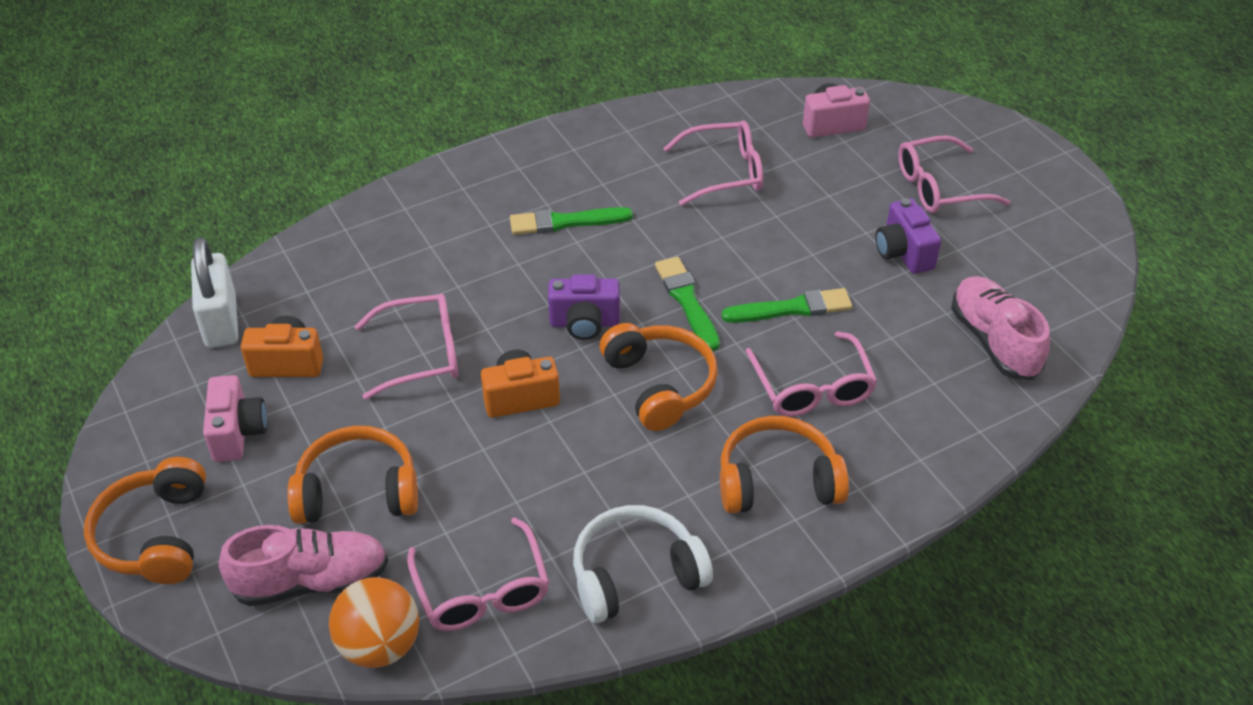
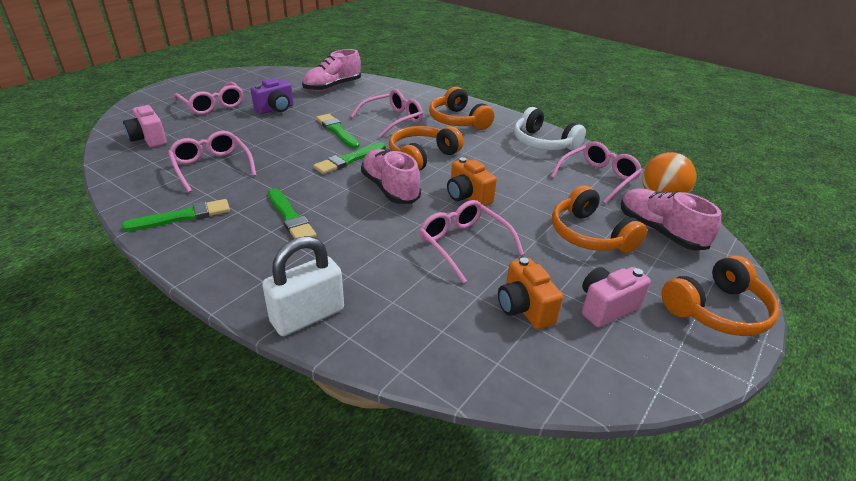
camera: 115 degrees left, 10 degrees down
(221, 321) = (516, 374): white padlock -> white padlock (307, 316)
(584, 323) = (390, 189): purple camera -> pink shoe
(614, 144) = (183, 216): none -> green brush

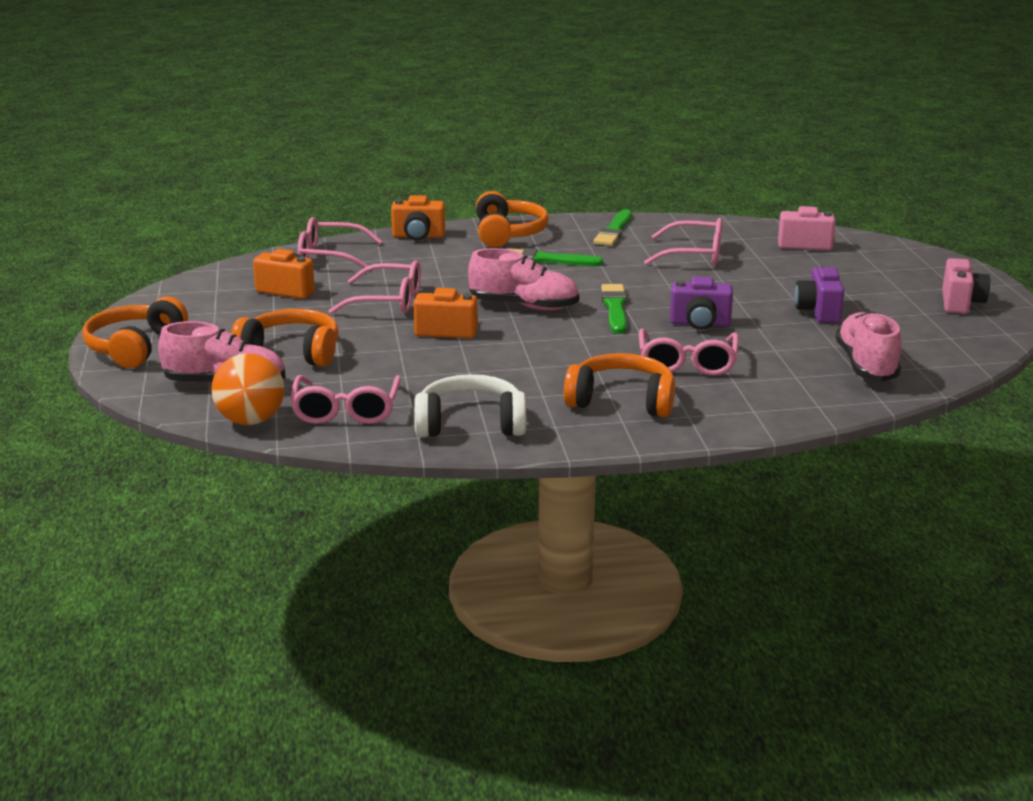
camera: 135 degrees right, 10 degrees down
(212, 105) = (876, 285): pink glasses -> pink glasses (330, 256)
(307, 316) = (418, 236): white padlock -> orange camera
(337, 131) = (700, 324): green brush -> purple camera
(422, 157) = (561, 342): orange headphones -> orange headphones (508, 233)
(606, 307) = (227, 314): pink camera -> pink camera (961, 303)

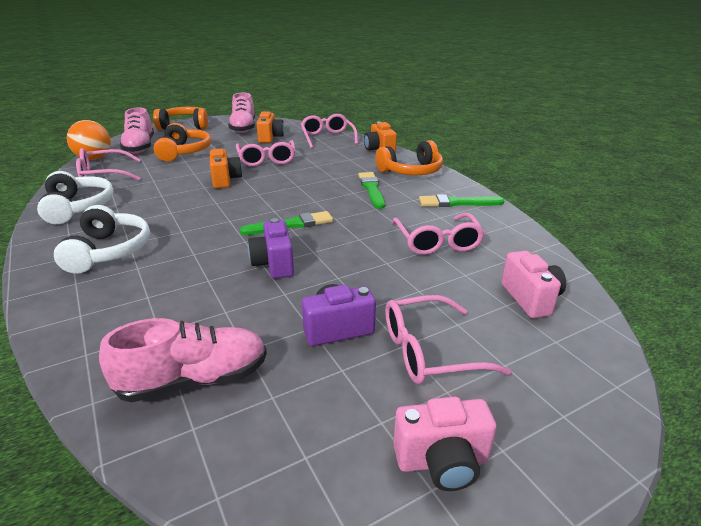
camera: 70 degrees right, 5 degrees up
(524, 306) = (278, 195): pink shoe -> pink shoe (243, 128)
(622, 401) = (108, 251): orange headphones -> white headphones
(687, 363) = (185, 269): pink glasses -> pink glasses (429, 351)

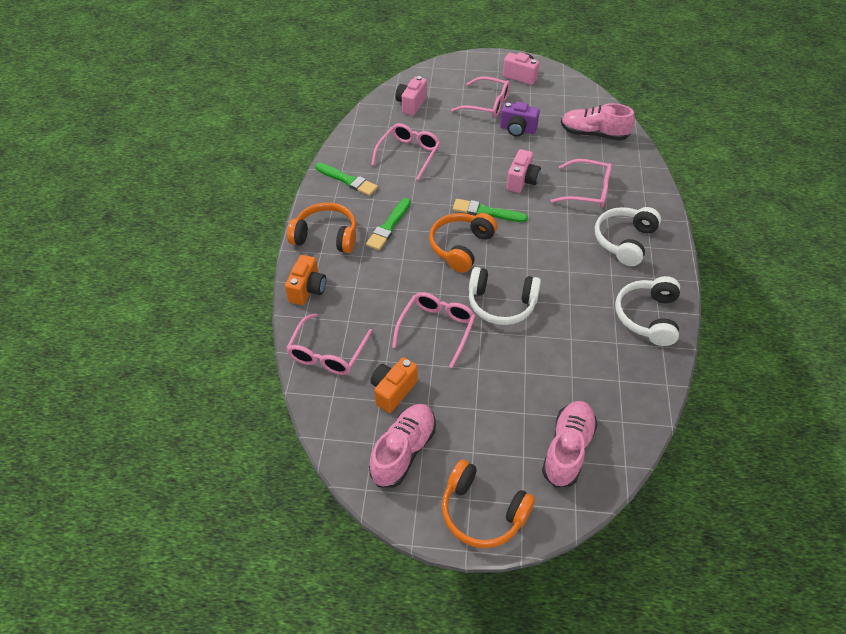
camera: 145 degrees left, 20 degrees up
(94, 158) = (630, 438): orange ball -> none
(104, 175) = (620, 379): pink glasses -> pink glasses (587, 191)
(184, 152) = (517, 401): orange headphones -> orange headphones (461, 247)
(225, 180) = (501, 304): orange camera -> white headphones
(274, 264) = (522, 181): purple camera -> pink camera

